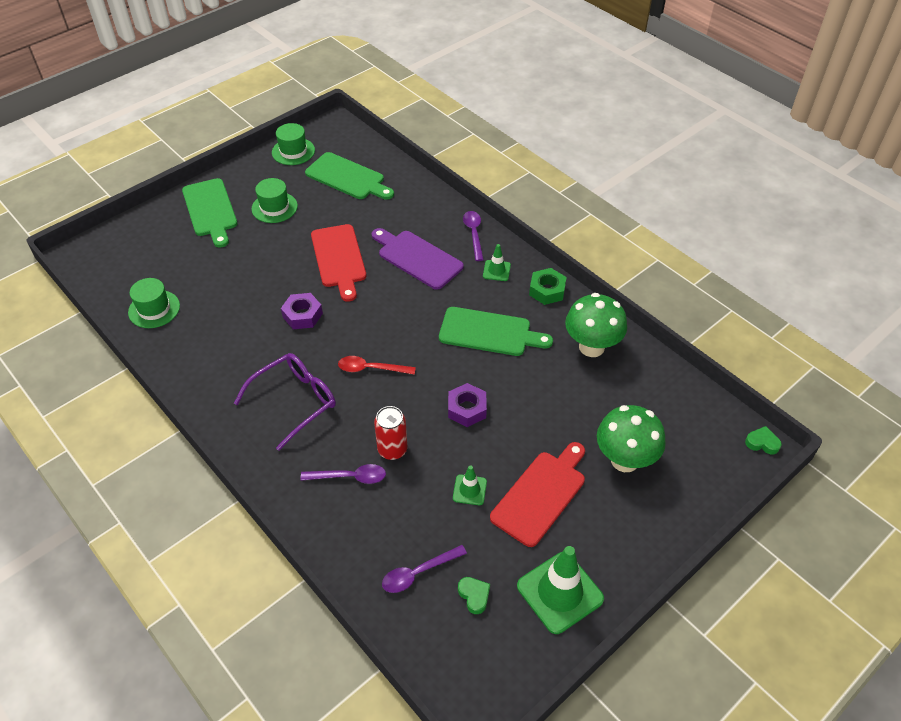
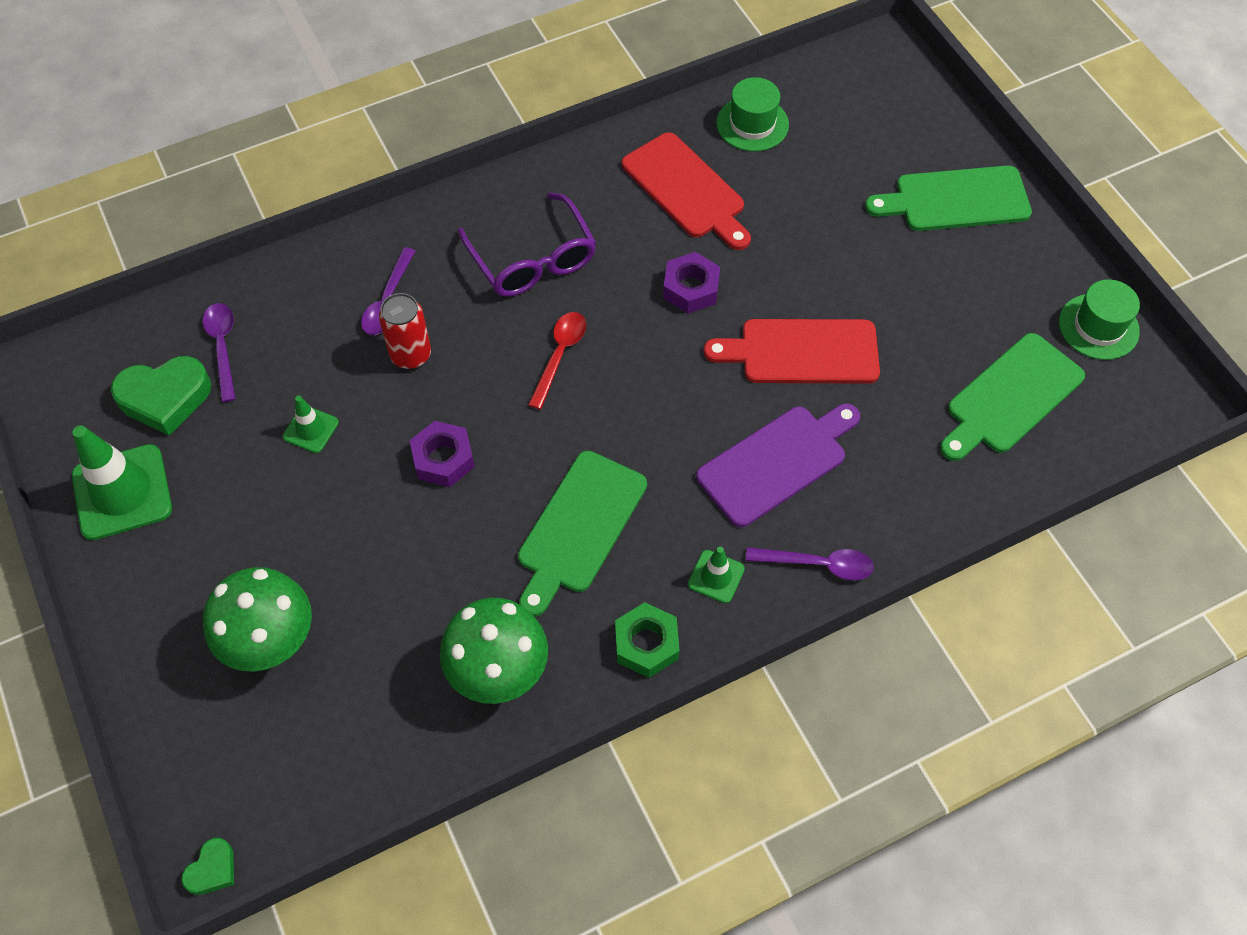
camera: 105 degrees right, 10 degrees up
(274, 207) = (947, 282): green hat -> none
(474, 596) = (165, 398): green heart -> green heart, size x1.93
(541, 495) = (266, 513): red cutting board -> red cutting board (686, 190)

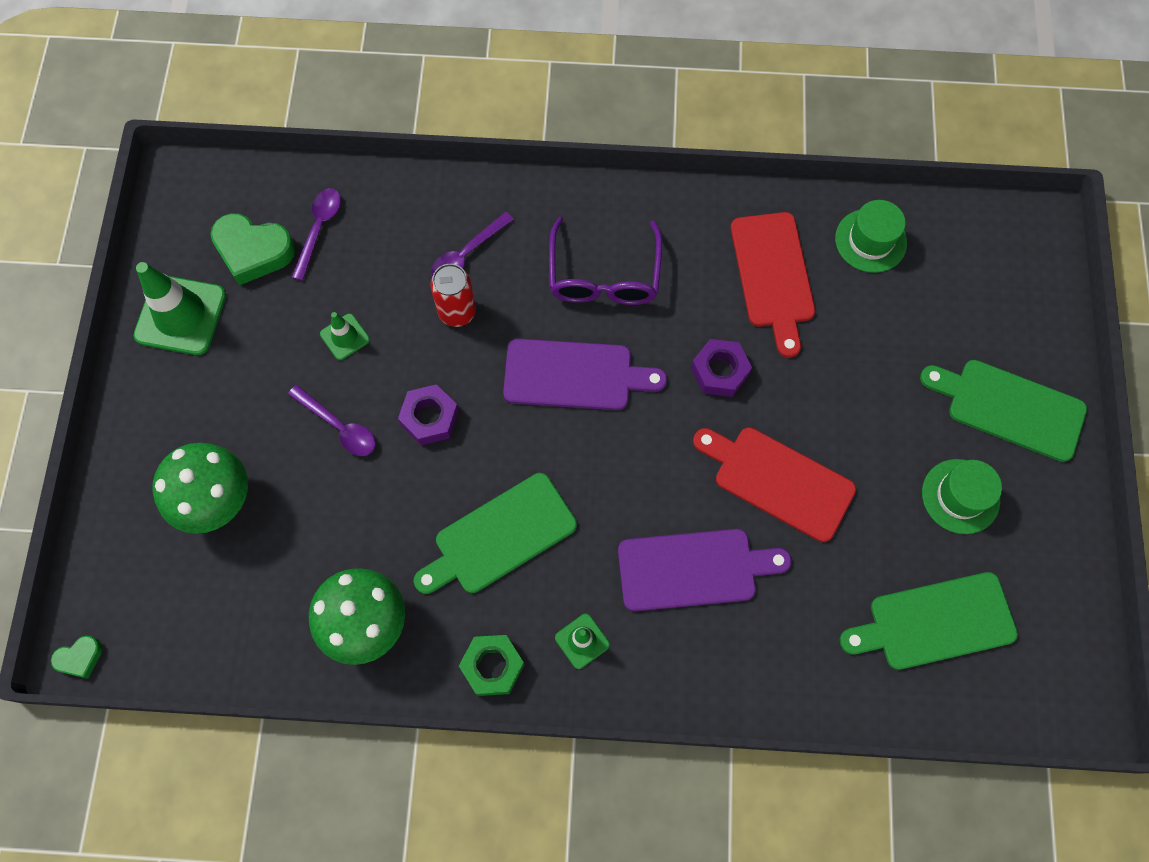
camera: 30 degrees right, 10 degrees up
(560, 355) = (574, 375): red spoon -> purple cutting board
(818, 564) = (671, 678): purple spoon -> purple spoon (339, 426)
(1098, 327) = (1061, 600): green hat -> green hat (960, 496)

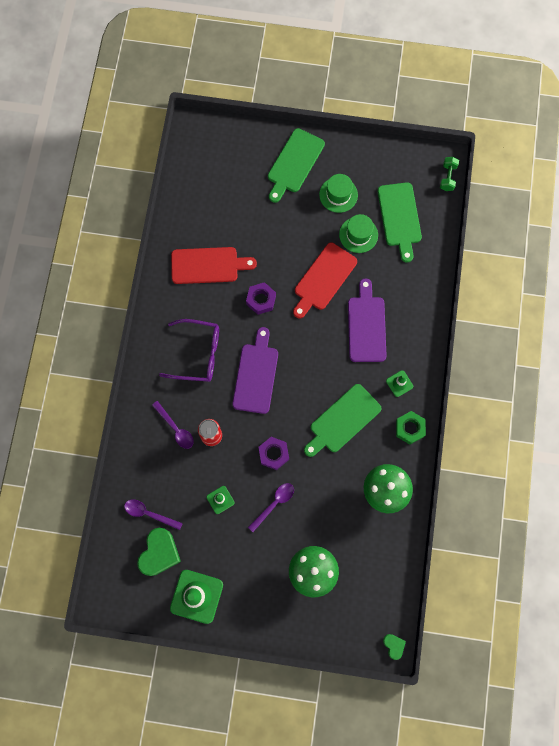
camera: 85 degrees left, 5 degrees up
(500, 536) = (343, 420): green cutting board -> green cutting board turned 75 degrees clockwise
(870, 240) = (193, 213): green hat -> green hat (358, 235)
(1048, 721) = (447, 177): none -> green dumbbell

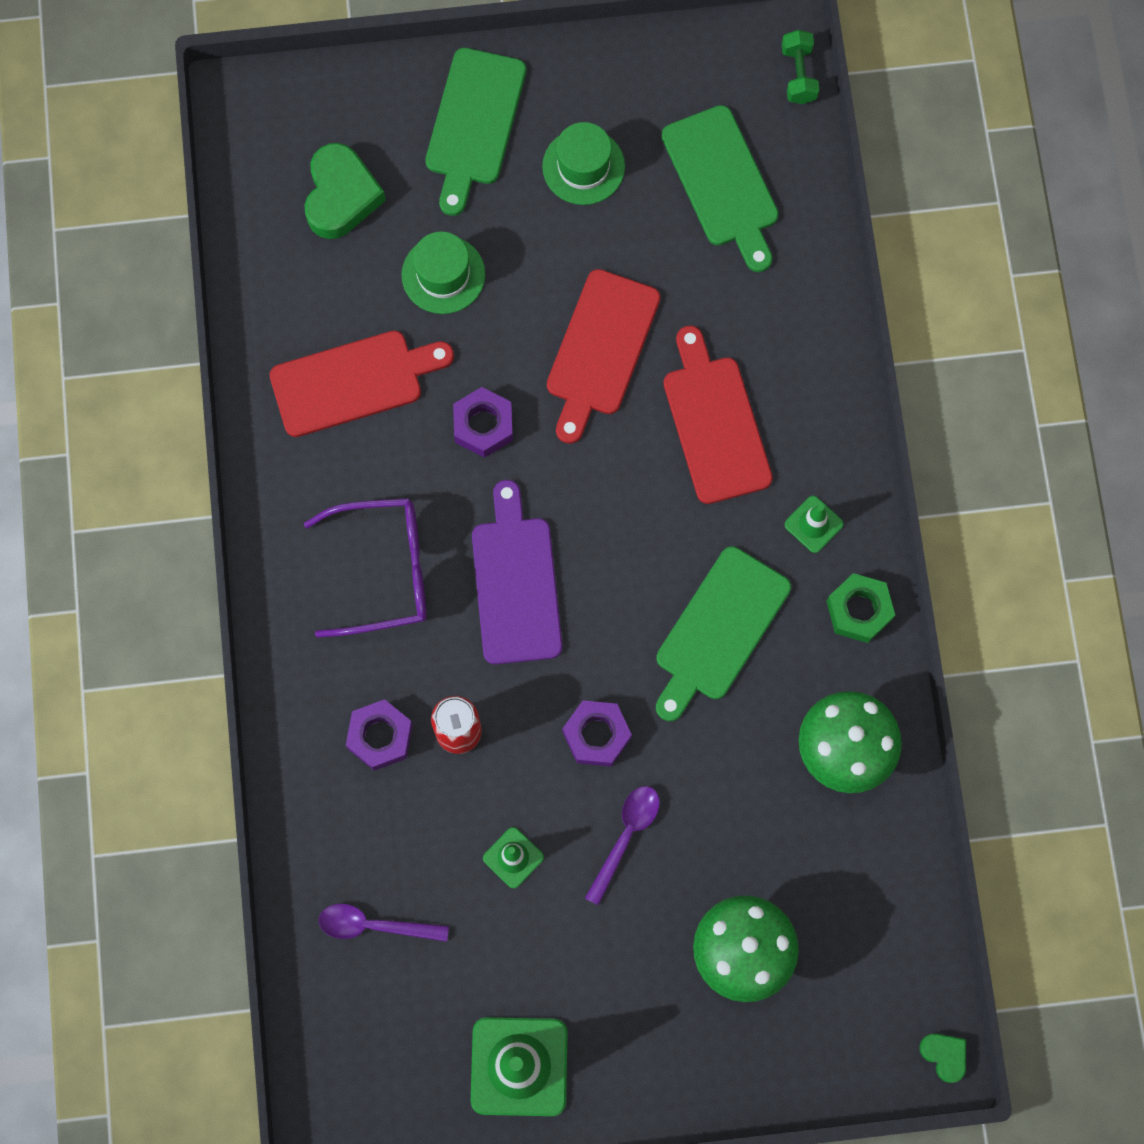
camera: 15 degrees left, 0 degrees up
(159, 553) = (418, 1000): green heart -> green heart (341, 196)
(175, 428) = (380, 736): purple spoon -> purple nut
(358, 235) = (647, 239): green hat -> green hat (443, 274)
(366, 326) = (715, 423): purple cutting board -> red cutting board

